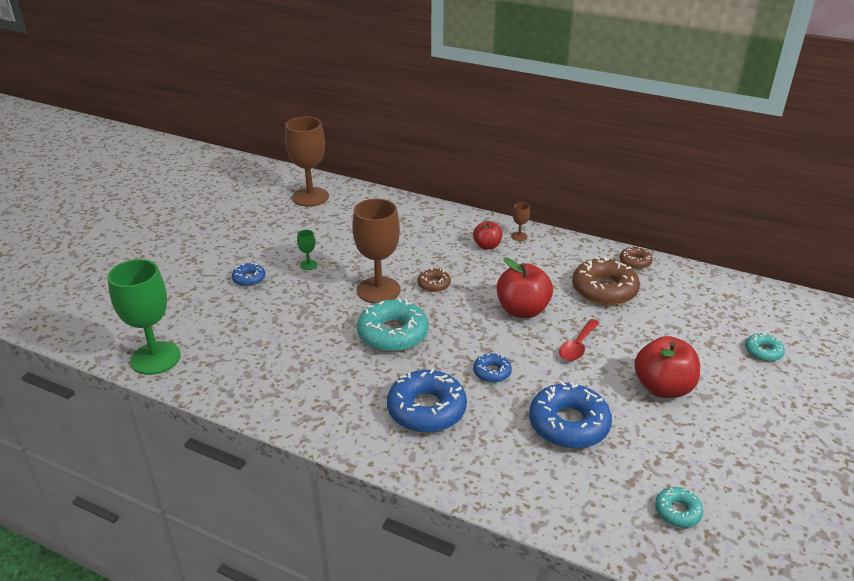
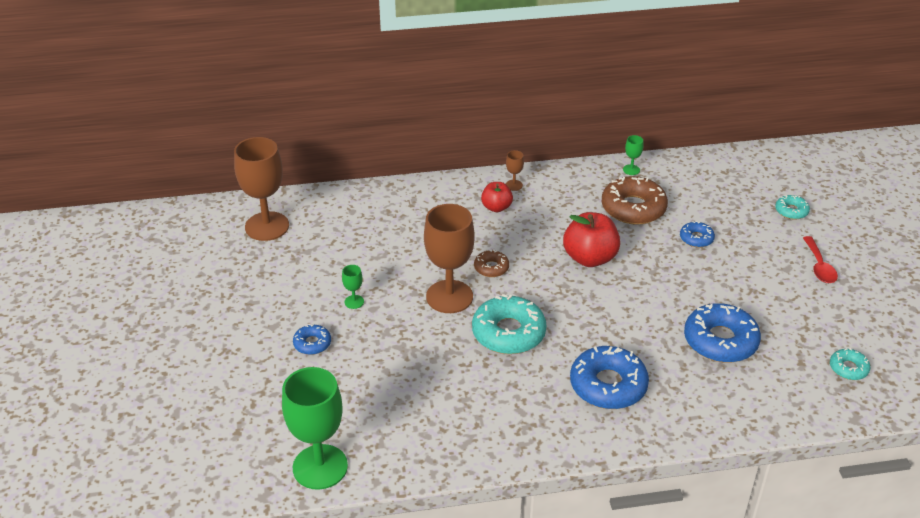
camera: 35 degrees left, 5 degrees up
(492, 372) = (623, 326): blue donut -> blue donut (696, 238)
(577, 346) = (663, 270): red spoon -> red spoon (819, 266)
(635, 262) = (631, 170): brown donut -> green goblet
(663, 388) = (754, 276): red apple -> none

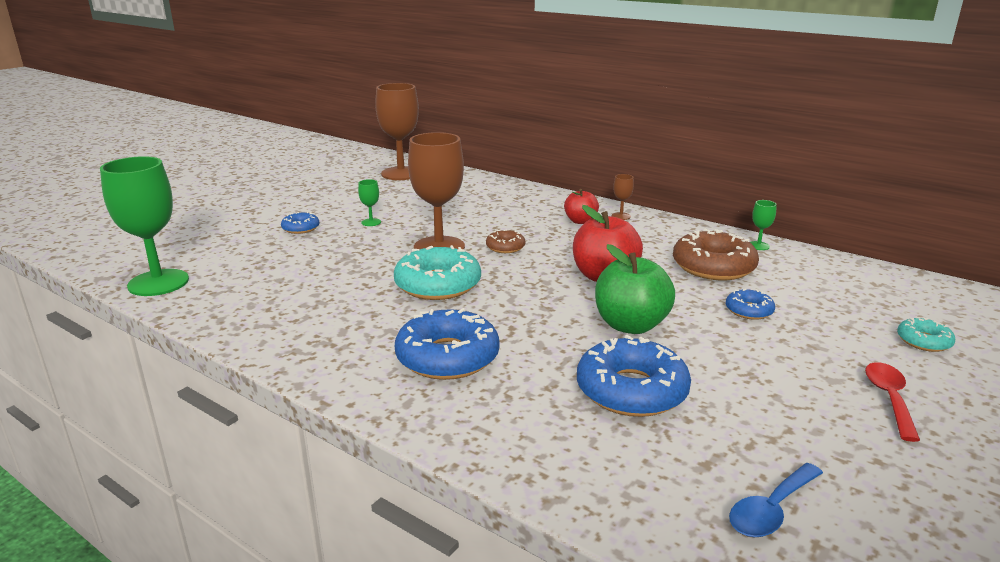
camera: 45 degrees right, 15 degrees down
(658, 292) = (630, 325): none -> green apple
(819, 266) = (889, 399): red spoon -> red spoon turned 150 degrees clockwise
(848, 368) = (771, 509): turquoise donut -> blue spoon

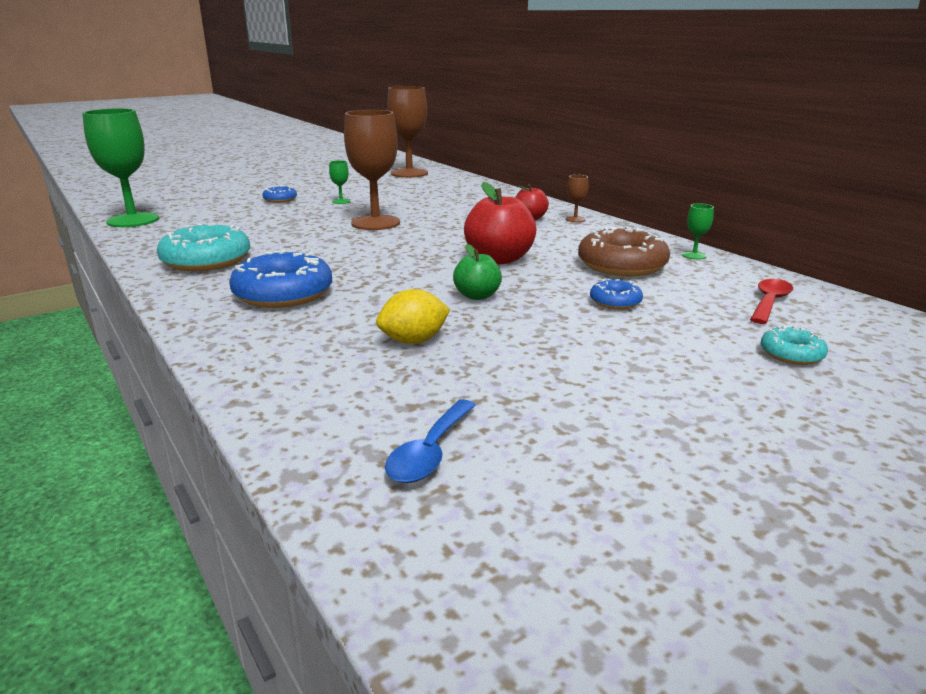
camera: 20 degrees right, 0 degrees up
(438, 285) = (341, 246): turquoise donut -> turquoise donut (206, 260)
(505, 247) = (434, 229): brown donut -> none
(630, 325) = (477, 296): green apple -> green apple, size x0.59
(631, 390) = (414, 341): blue donut -> yellow lemon
(771, 509) = (430, 452): blue spoon -> blue spoon turned 45 degrees counterclockwise
(889, 399) = (682, 393): red spoon -> red spoon (769, 302)

